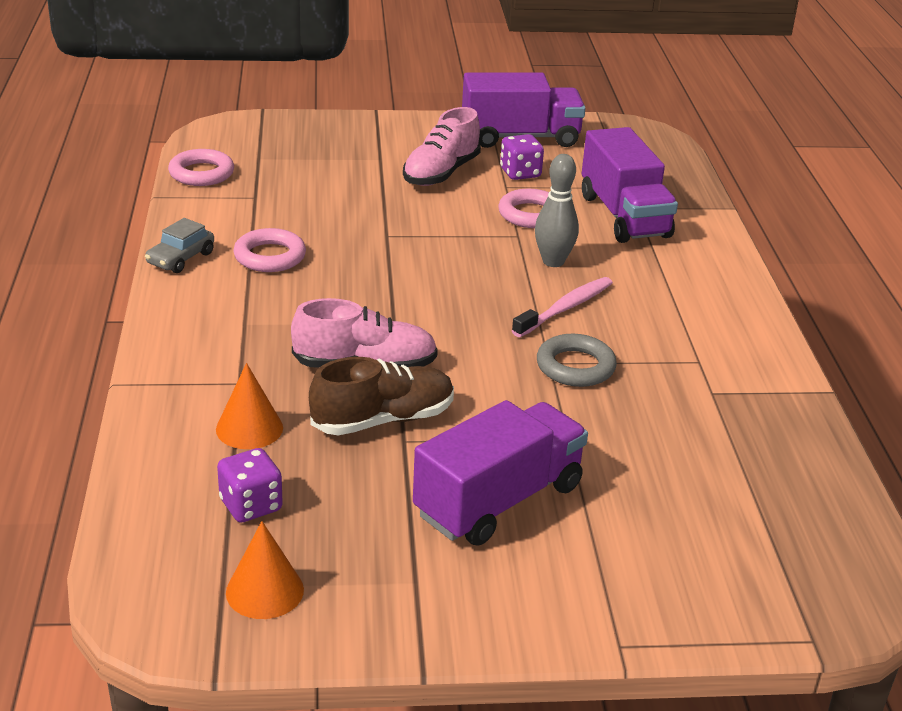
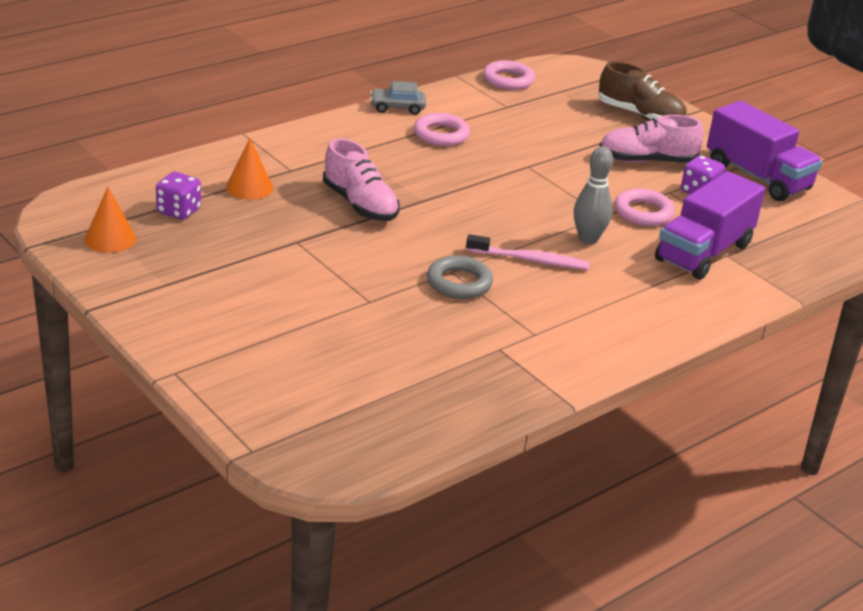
camera: 55 degrees right, 0 degrees up
(383, 420) = (309, 228): brown shoe -> brown shoe (640, 115)
(499, 500) = (272, 292): purple truck -> none

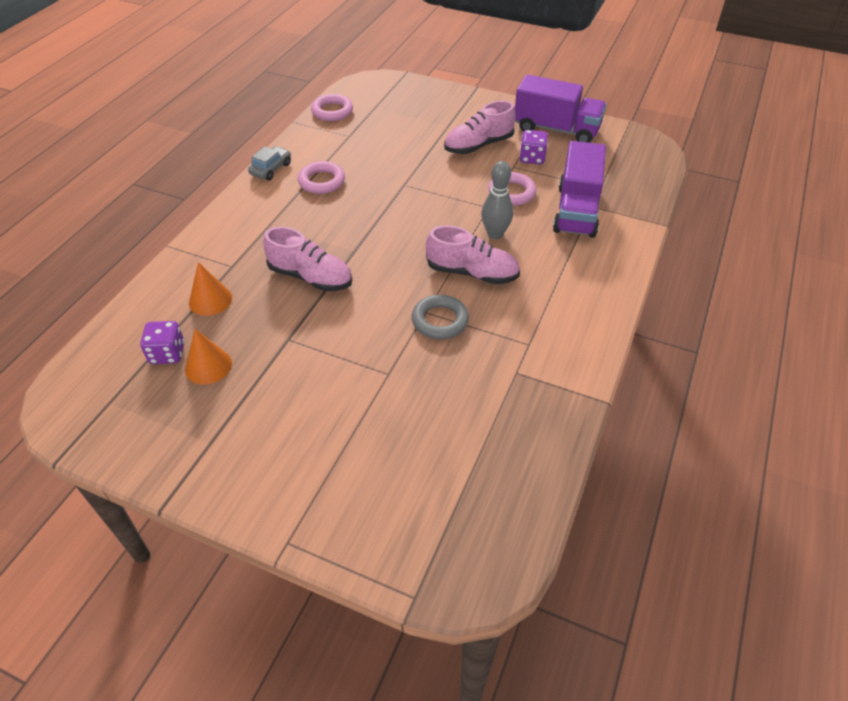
camera: 25 degrees left, 15 degrees up
(110, 239) = (126, 415): orange cone -> orange cone (208, 366)
(397, 108) = (271, 169): grey car -> grey car turned 150 degrees clockwise
(530, 260) = (472, 273): pink toothbrush -> pink shoe
(640, 115) = (443, 107): brown shoe -> none

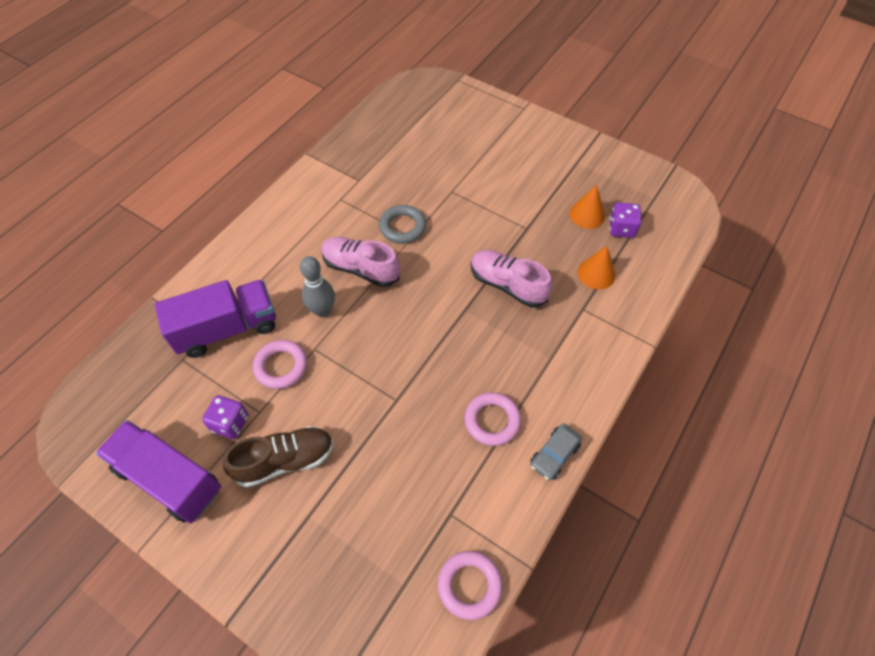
camera: 170 degrees left, 10 degrees up
(478, 145) = (285, 461): pink shoe -> brown shoe
(576, 211) = (227, 329): purple truck -> purple truck turned 45 degrees clockwise

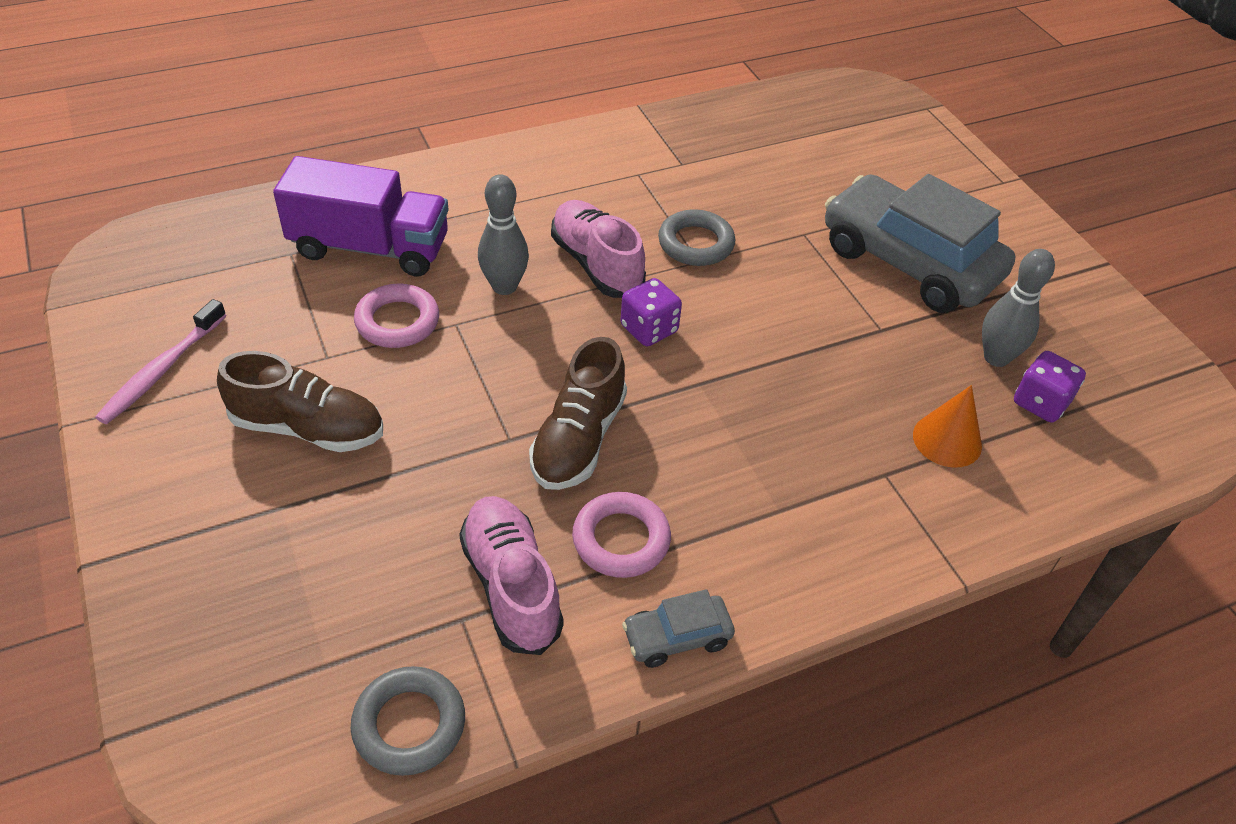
camera: 30 degrees right, 10 degrees down
(169, 479) = (162, 370): purple truck -> pink toothbrush
(230, 423) = (282, 350): purple dice -> purple dice (649, 329)
(430, 378) = (578, 439): none -> brown shoe
(469, 585) = (409, 724): pink ring -> grey ring
(507, 285) = (790, 385): pink shoe -> pink shoe (511, 586)
(512, 181) = (909, 262): none -> grey car
(587, 214) = (996, 357): orange cone -> grey bowling pin

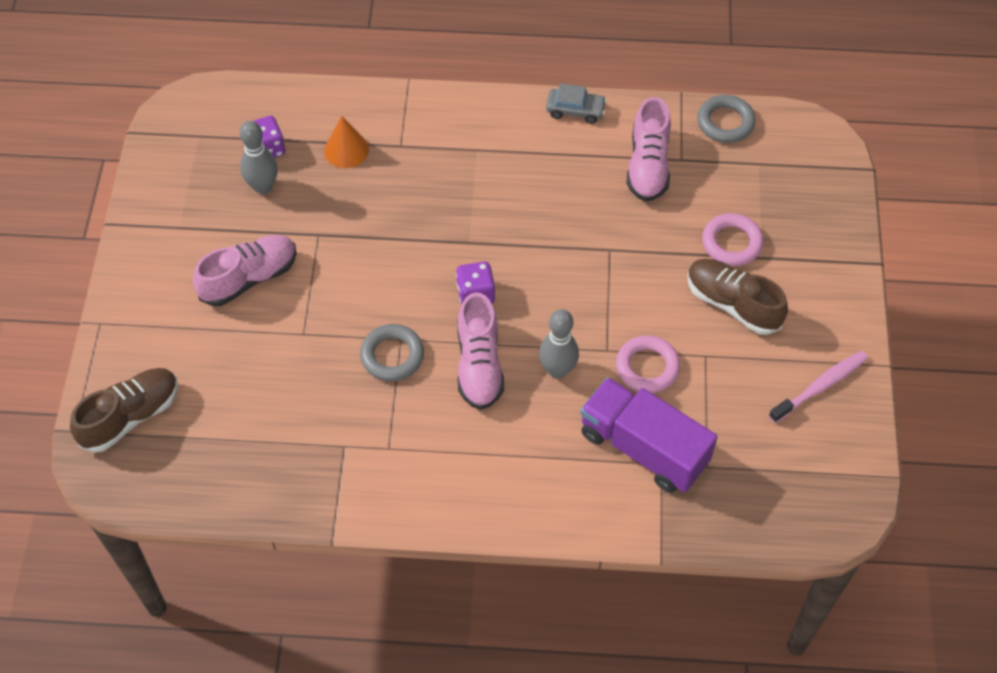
camera: 150 degrees left, 10 degrees up
(578, 439) = (567, 233): brown shoe -> brown shoe (131, 416)
(621, 539) = (576, 167): pink ring -> pink ring (731, 243)
(909, 262) = (249, 278): grey car -> pink shoe

